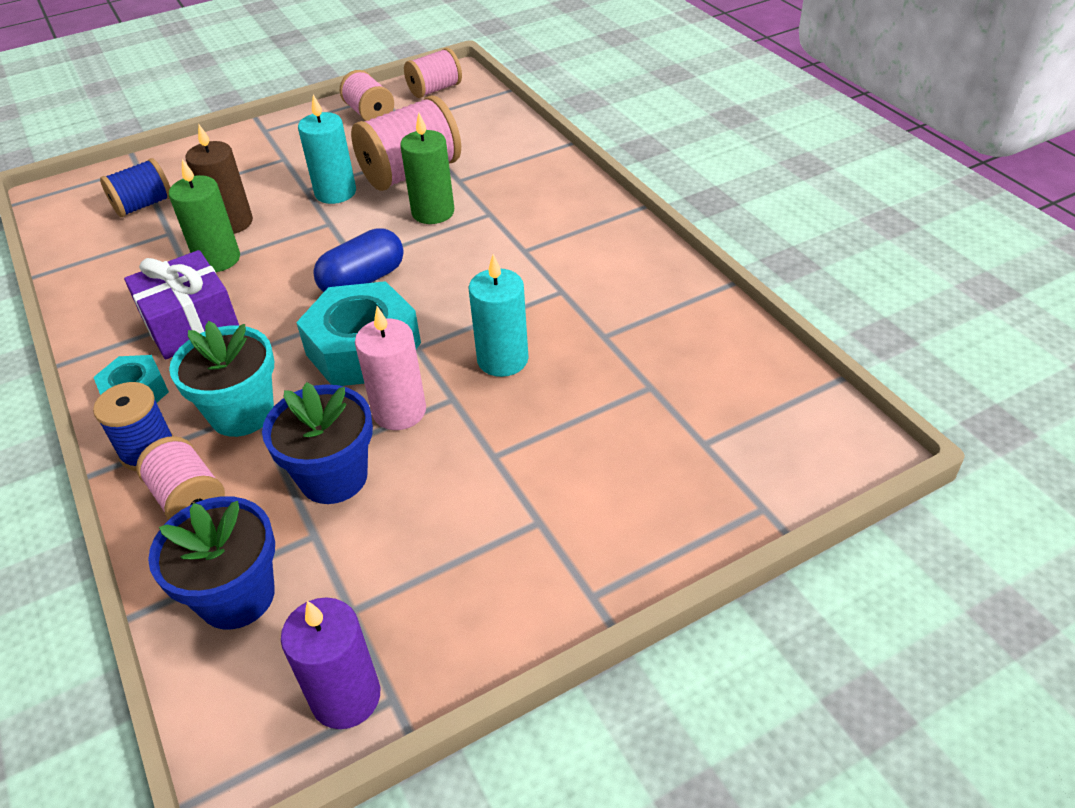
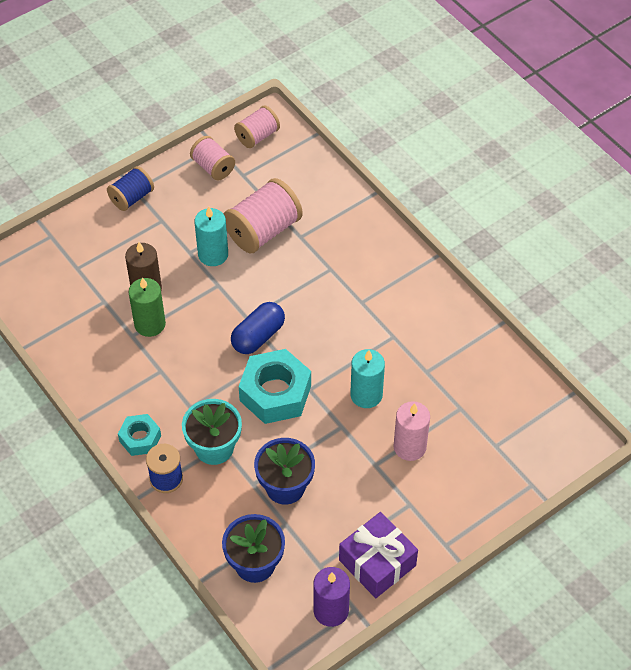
camera: 10 degrees left, 10 degrees up
(144, 205) = (73, 275): blue spool -> blue spool (132, 197)
(189, 499) = (205, 508): pink spool -> none
(190, 323) = (153, 381): purple gift -> purple gift (377, 563)
(399, 411) = (311, 438): pink candle -> pink candle (409, 447)
(433, 212) = (290, 270): green candle -> none

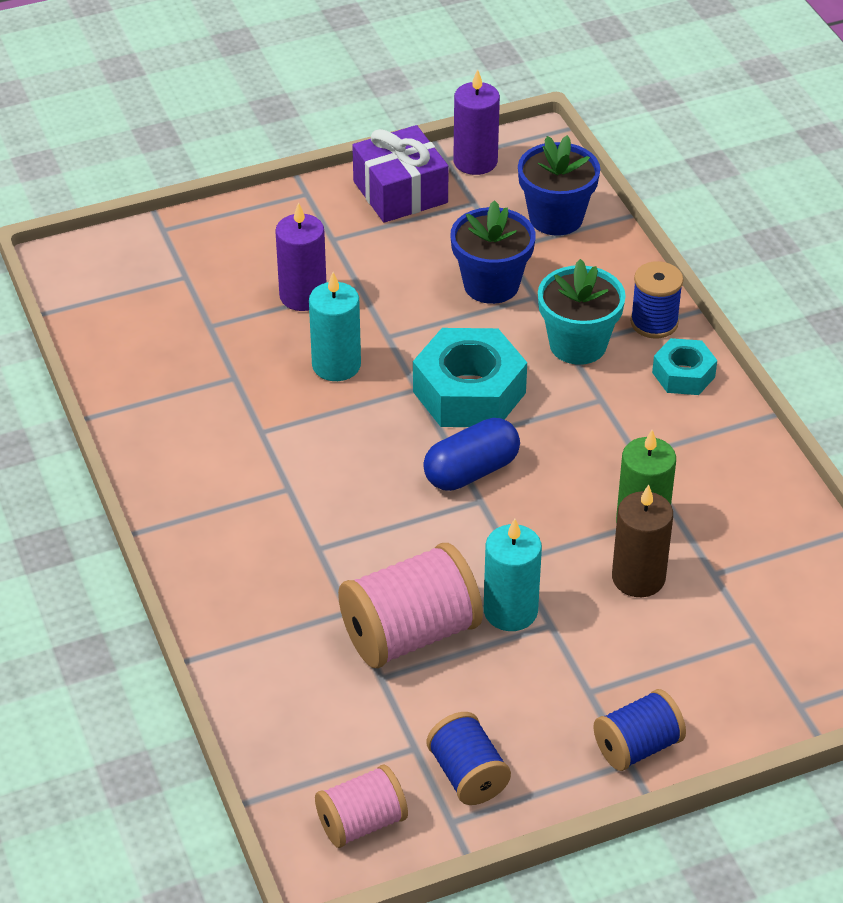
camera: 165 degrees left, 10 degrees down
(213, 167) = (467, 775): pink spool -> blue spool
(409, 447) = (303, 296): pink candle -> purple candle

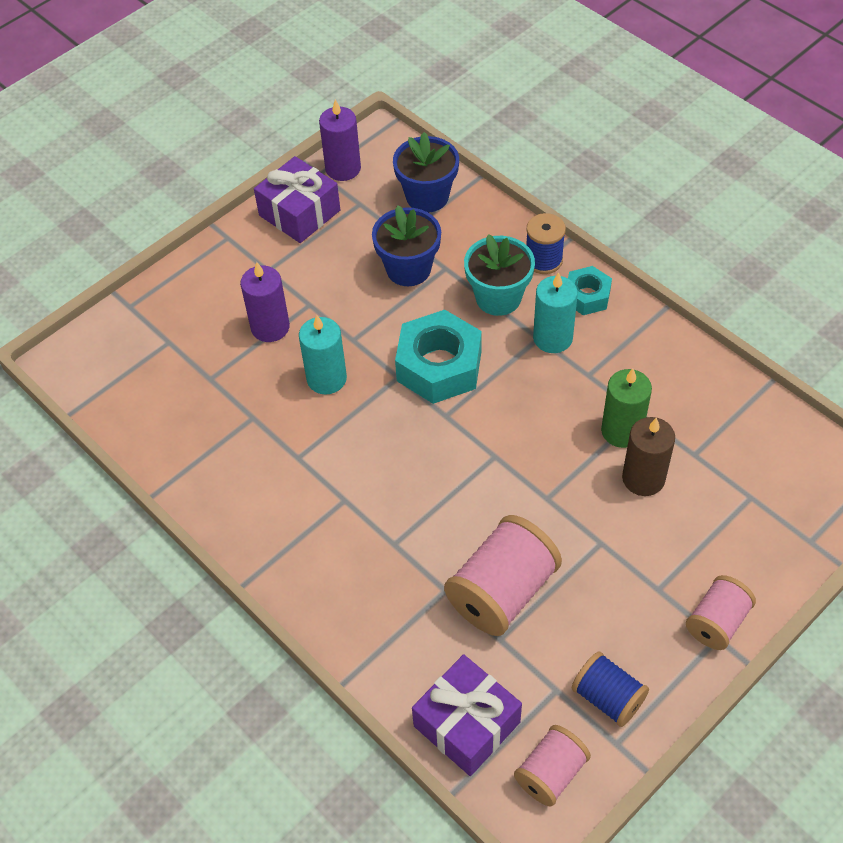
camera: 20 degrees left, 10 degrees up
(297, 744) = (467, 724): none -> purple gift
(471, 471) = (475, 433): blue capsule -> none
(510, 611) = (566, 543): turquoise candle -> turquoise candle (552, 338)
(637, 747) = (717, 622): blue spool -> pink spool

